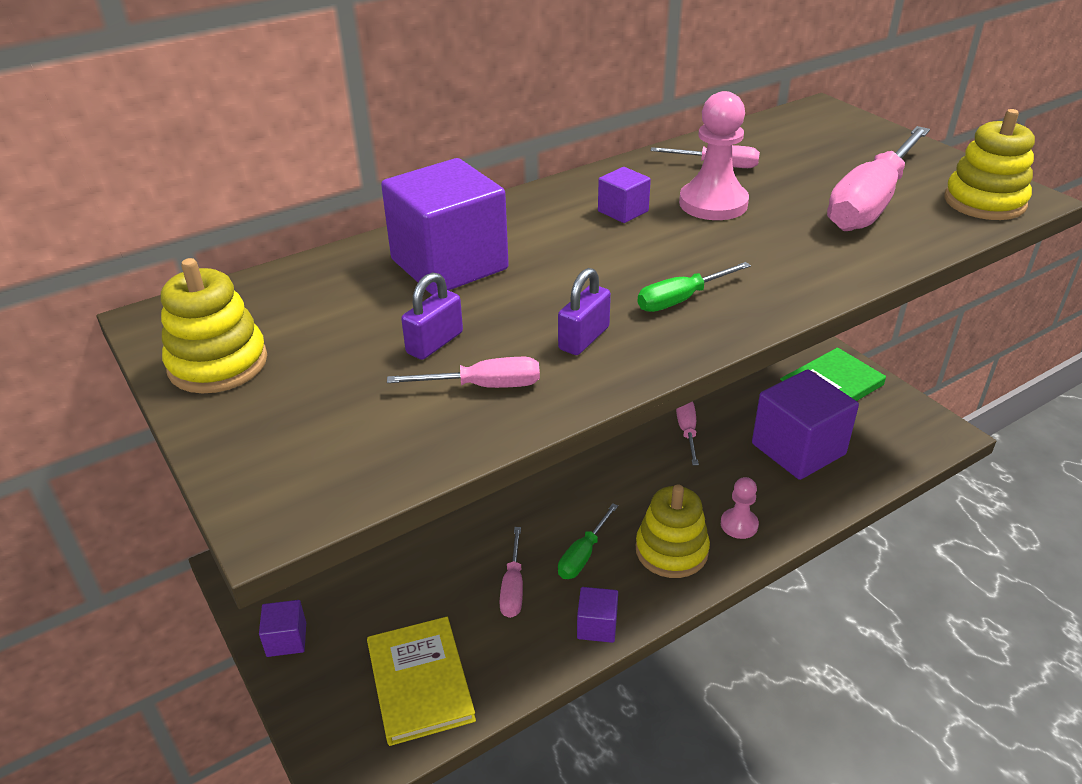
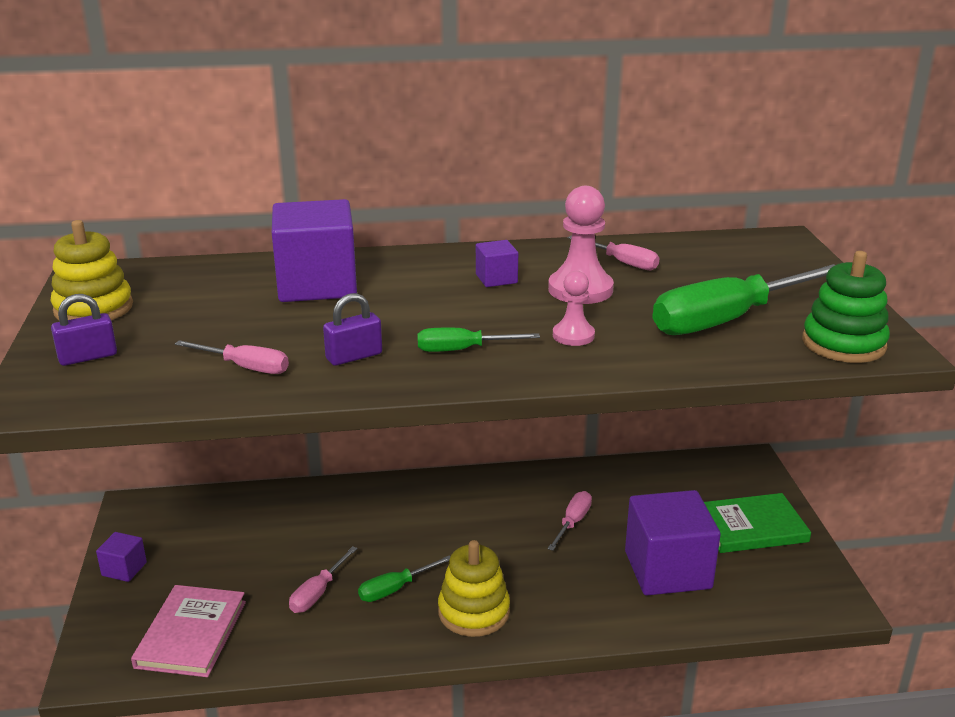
camera: 25 degrees right, 10 degrees down
(420, 682) = (191, 634): yellow book -> pink book
(434, 343) = (245, 332): purple padlock -> purple padlock (88, 357)
(597, 626) = (360, 646): purple cube -> none
(739, 524) = (553, 612): pink pawn -> pink pawn (573, 336)
(871, 203) = (727, 320): pink screwdriver -> green screwdriver
(984, 202) = (843, 344): yellow stacking toy -> green stacking toy

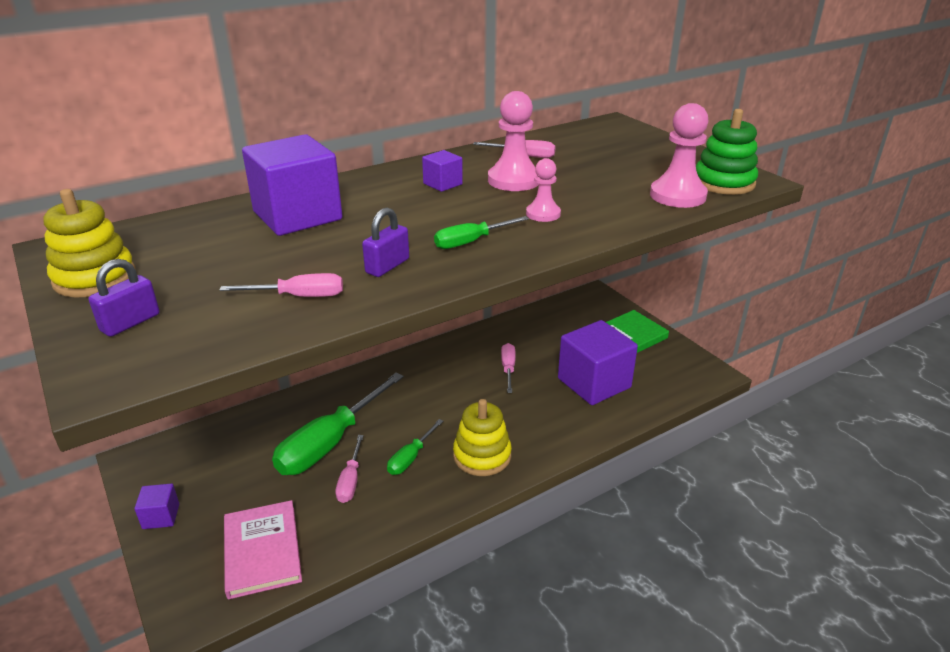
camera: 25 degrees left, 5 degrees up
(727, 320) = (636, 182): green screwdriver -> green screwdriver (330, 443)
(762, 348) = (677, 196): none -> pink pawn

